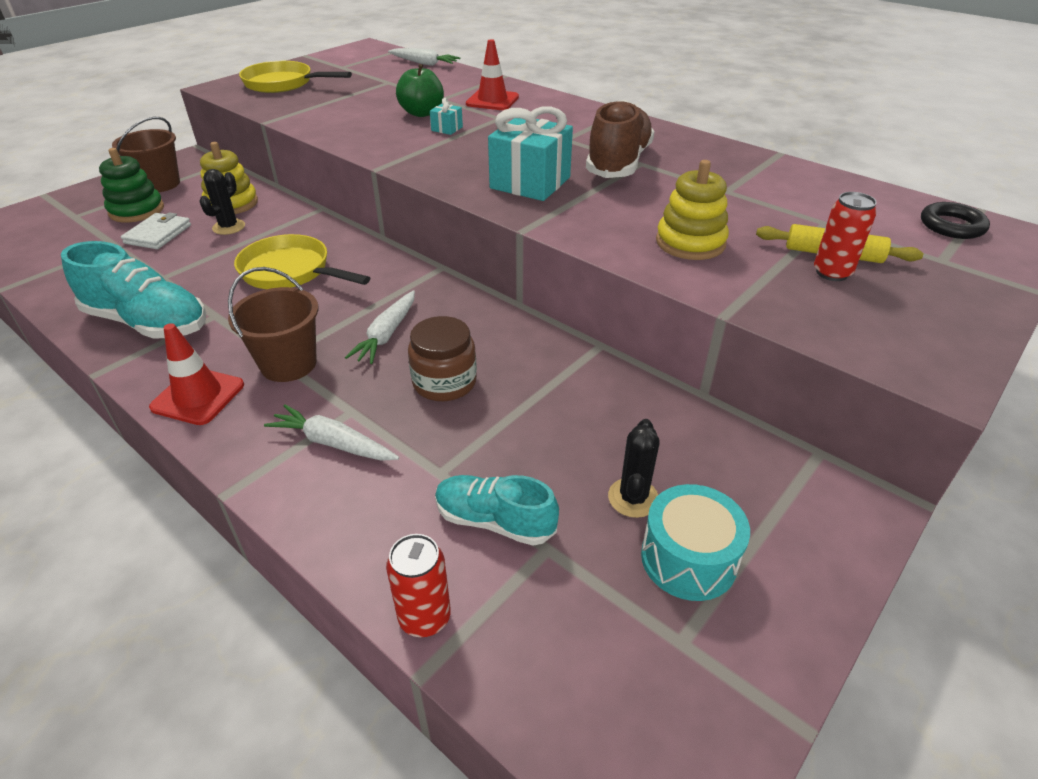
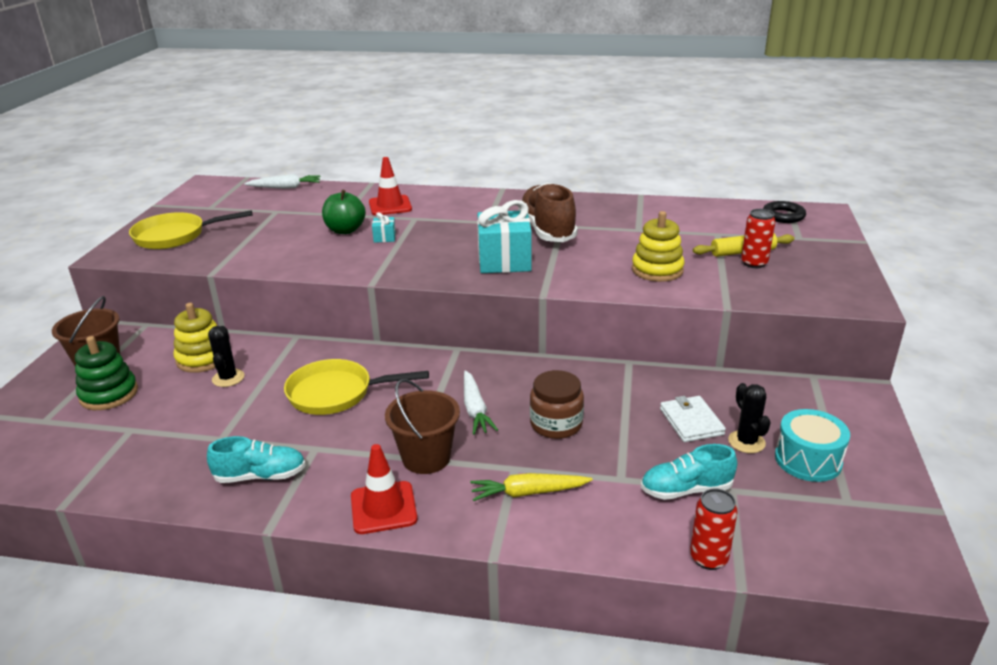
camera: 30 degrees left, 10 degrees down
(148, 322) = (261, 476): turquoise shoe -> turquoise shoe, size x0.63
(158, 234) = (164, 406): white wallet -> white wallet (691, 421)
(334, 443) = (529, 493): white carrot -> yellow carrot

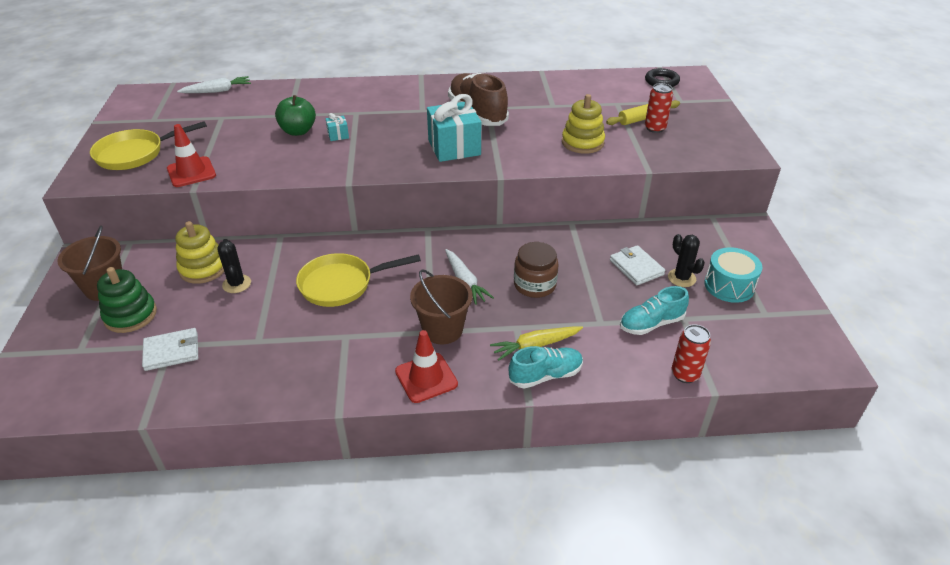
camera: 15 degrees left, 10 degrees up
(129, 436) = (172, 351): none -> white wallet
(261, 476) = (310, 368): turquoise shoe -> turquoise shoe (545, 375)
(390, 206) = (327, 102): red traffic cone -> red traffic cone (191, 172)

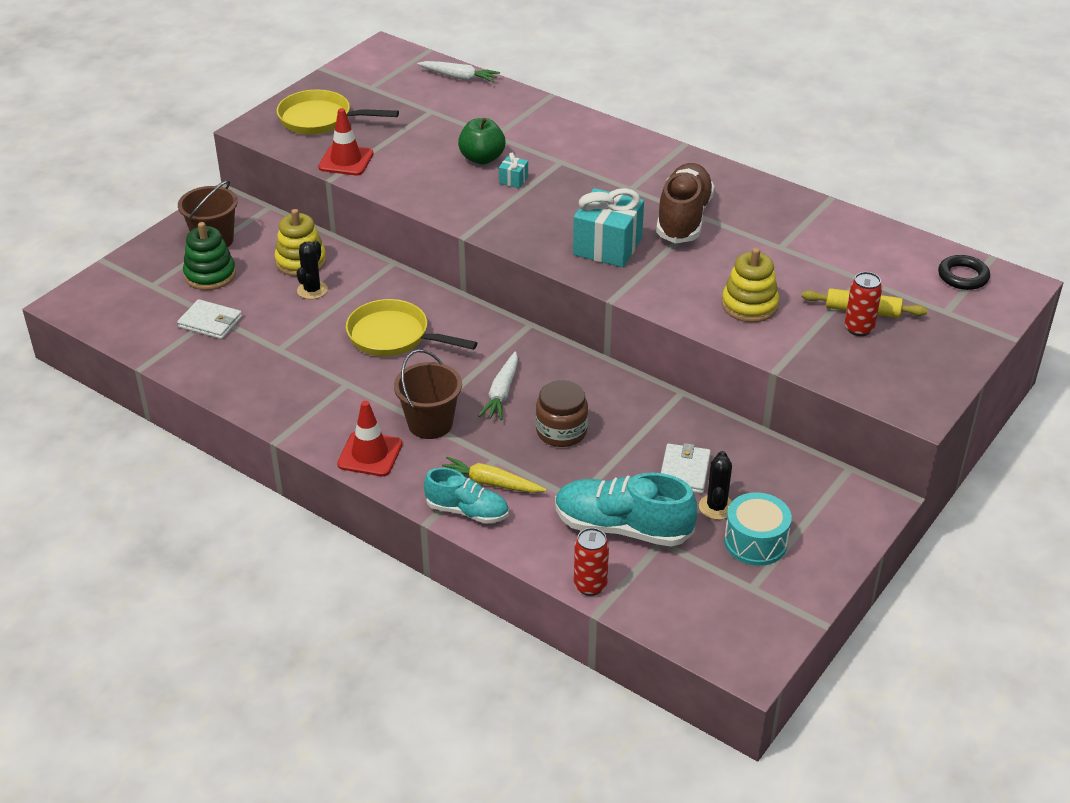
camera: 40 degrees right, 0 degrees up
(651, 324) = (622, 528): turquoise shoe -> turquoise shoe, size x1.60

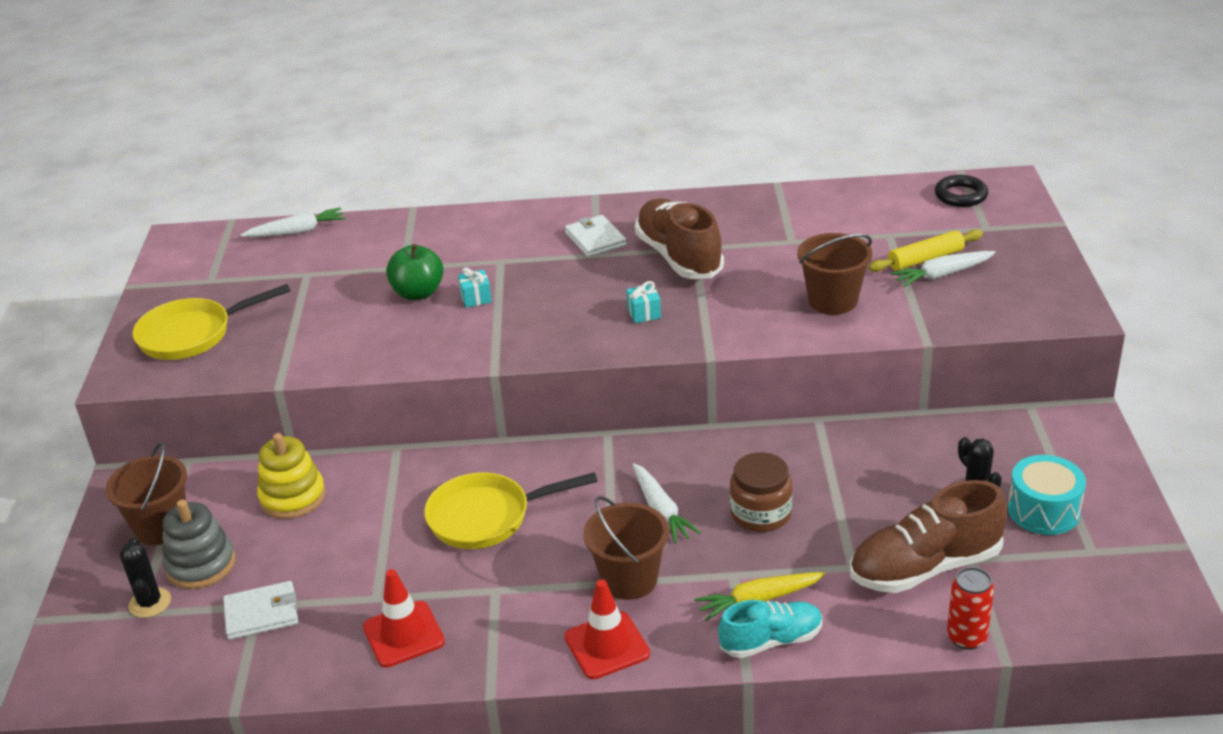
camera: 35 degrees left, 5 degrees down
(210, 275) = (201, 565): green stacking toy -> grey stacking toy
(312, 290) = (341, 519): black cactus -> black cactus (150, 603)
(346, 160) = (273, 360): red traffic cone -> red traffic cone (403, 634)
(607, 246) = (644, 313): turquoise gift -> turquoise gift, size x0.44
(622, 528) = (925, 567): turquoise shoe -> brown shoe
(684, 471) = (909, 485): white wallet -> white wallet (595, 239)
(749, 305) = (833, 301): yellow stacking toy -> brown bucket
(859, 328) = (942, 274): red can -> white carrot

